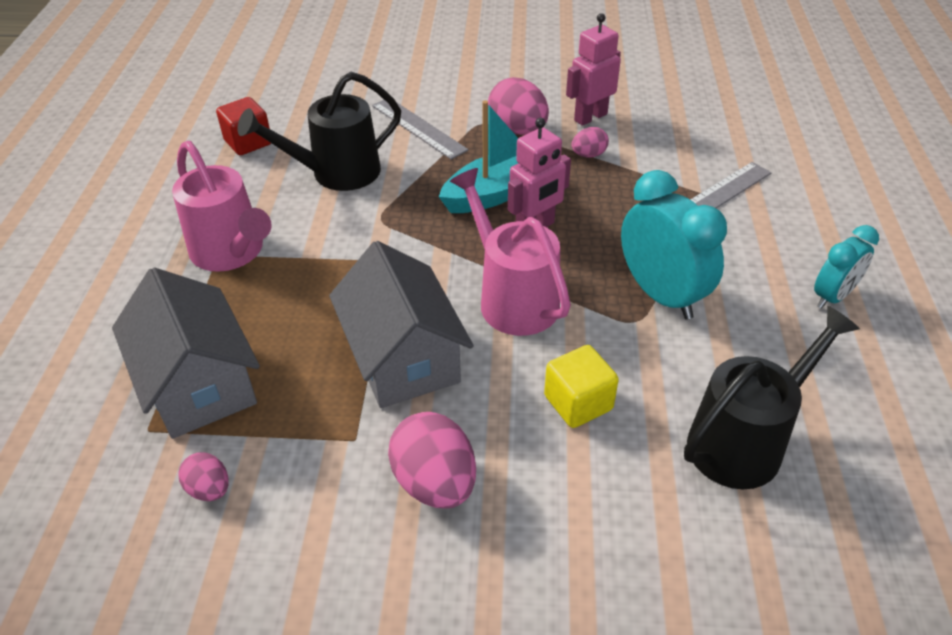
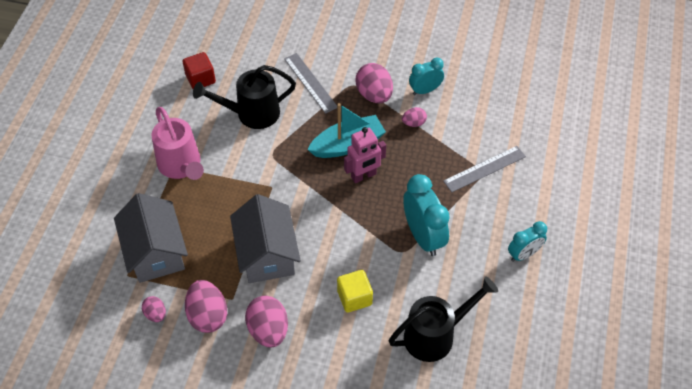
camera: 10 degrees right, 10 degrees up
(313, 475) = (208, 315): none -> pink egg
(511, 297) = (336, 224): pink watering can -> none
(590, 117) = (425, 90): pink robot -> turquoise clock

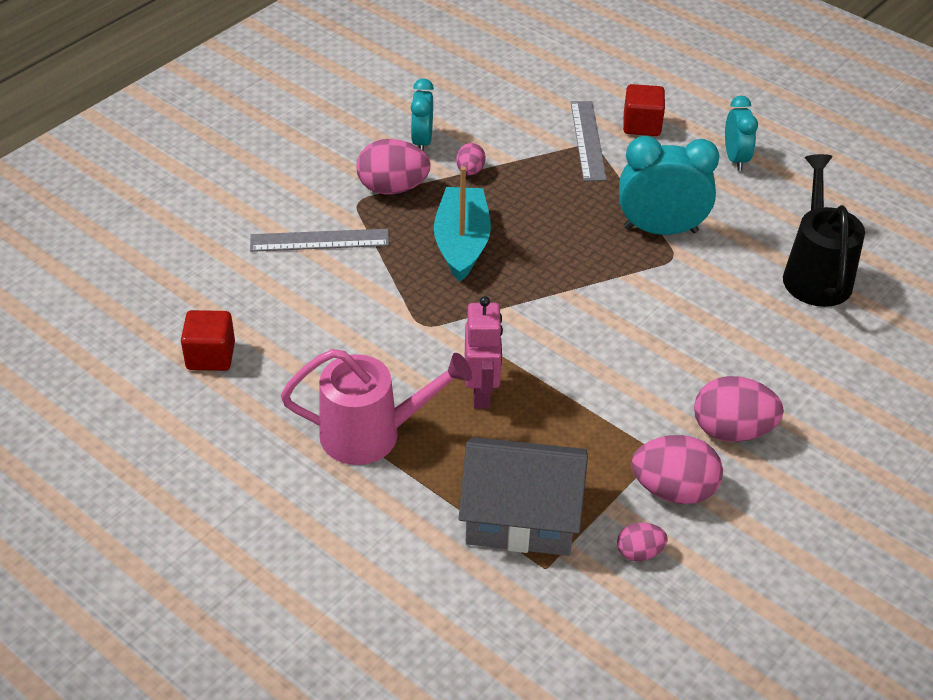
camera: 65 degrees left, 10 degrees down
(251, 114) = (329, 321): black watering can -> none
(267, 254) = (600, 389): grey house -> none
(354, 298) = (722, 326): yellow cube -> none
(363, 176) = (527, 247): pink robot -> pink robot (481, 393)
(521, 191) = (641, 125): none -> red cube

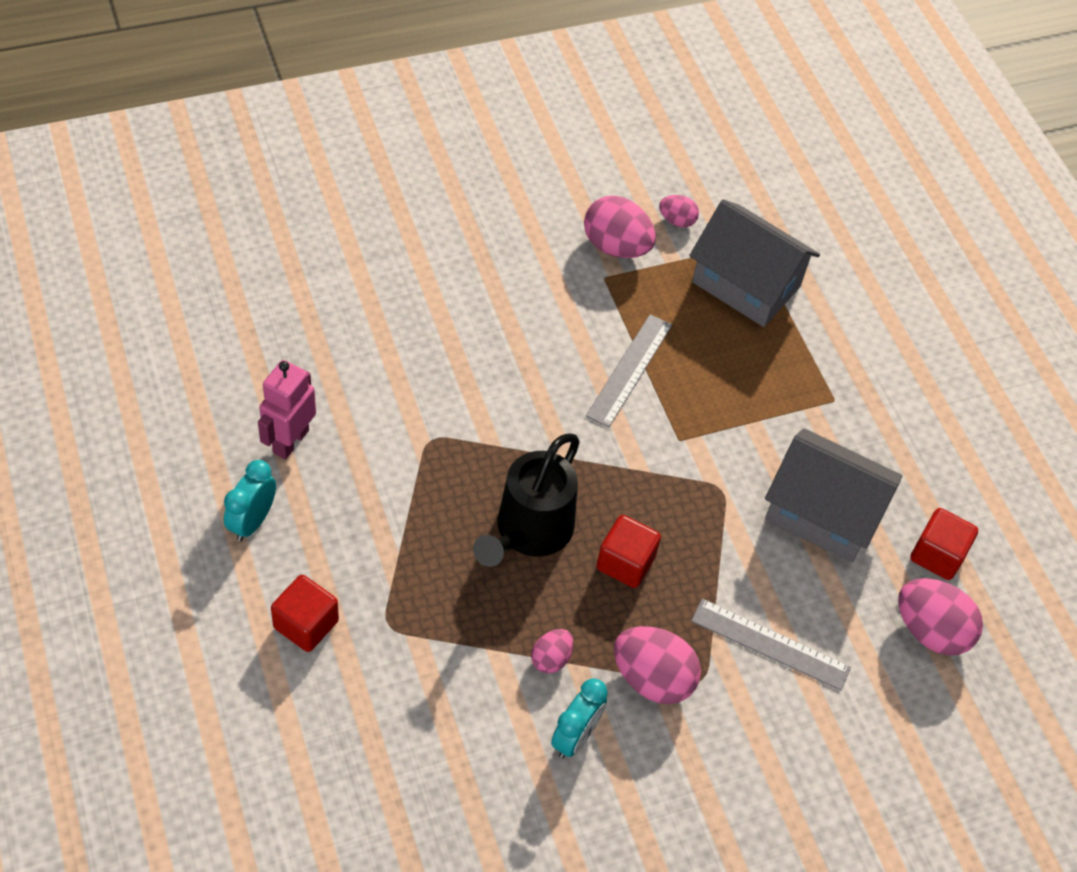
camera: 155 degrees left, 10 degrees up
(327, 344) = (822, 513): none -> grey house
(373, 434) = (824, 406): pink watering can -> none
(462, 243) = (625, 563): turquoise boat -> red cube
(481, 393) = (711, 395): pink robot -> pink robot (290, 441)
(587, 140) = (386, 634): grey ruler -> grey ruler (629, 370)
(660, 229) = (415, 475): turquoise clock -> none
(732, 430) = (531, 264): pink egg -> pink egg (930, 631)
(815, 273) = (318, 355): black watering can -> black watering can (528, 533)

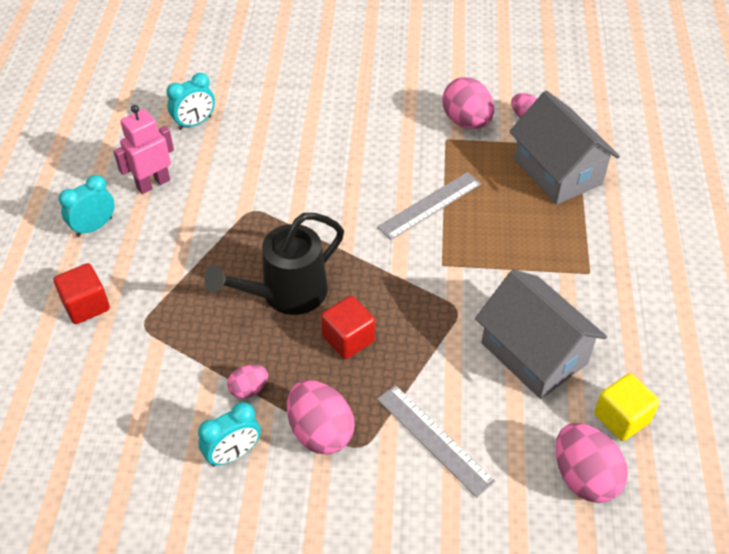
camera: 30 degrees right, 5 degrees down
(292, 342) = (194, 123): none -> turquoise clock
(937, 555) = (621, 418): red cube -> yellow cube

